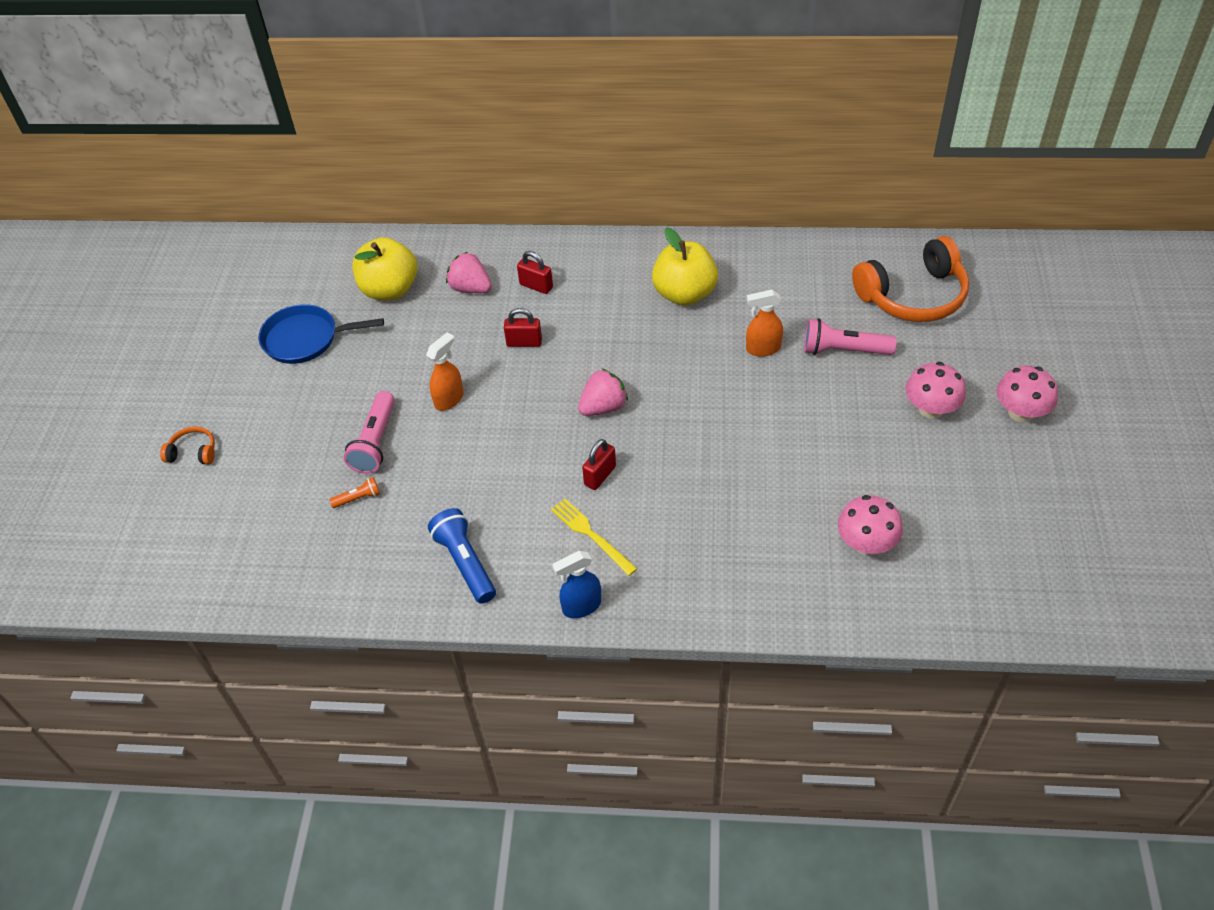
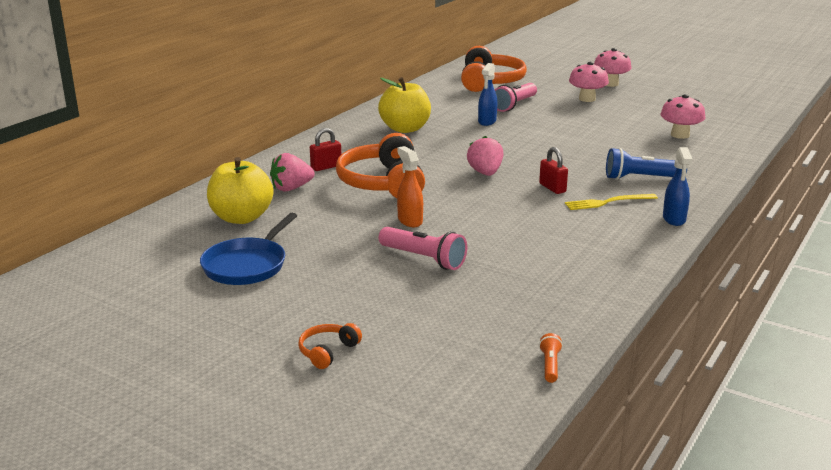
camera: 65 degrees left, 25 degrees down
(358, 498) = (483, 279): orange flashlight -> orange flashlight (550, 365)
(465, 563) = (598, 250): blue flashlight -> blue flashlight (641, 178)
(524, 342) = (383, 183): red padlock -> orange headphones
(762, 349) = (487, 122): orange spray bottle -> blue spray bottle

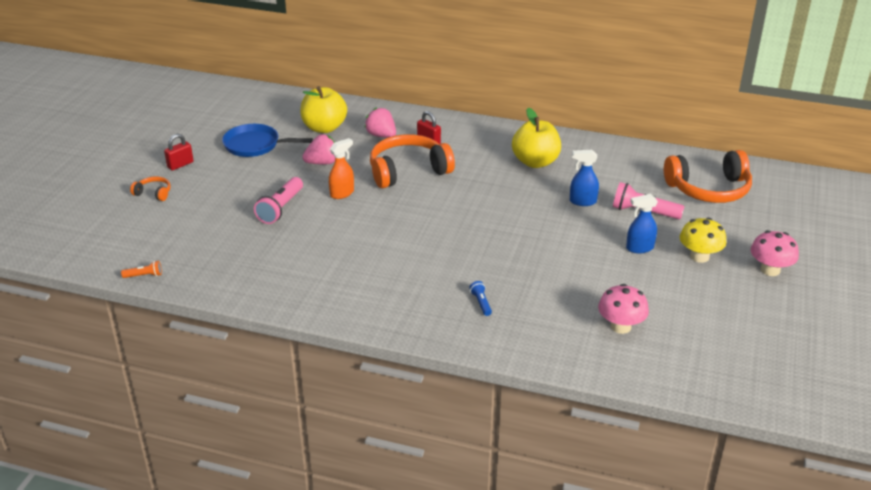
camera: 75 degrees right, 10 degrees up
(485, 173) = (451, 215): pink strawberry -> pink strawberry (322, 163)
(552, 188) = (434, 253): red padlock -> red padlock (180, 165)
(587, 99) = (699, 256): pink mushroom -> yellow mushroom
(607, 202) = (414, 285): yellow fork -> none
(641, 178) = (481, 303): blue flashlight -> blue flashlight, size x0.51
(674, 219) = (391, 325): blue spray bottle -> blue spray bottle (639, 248)

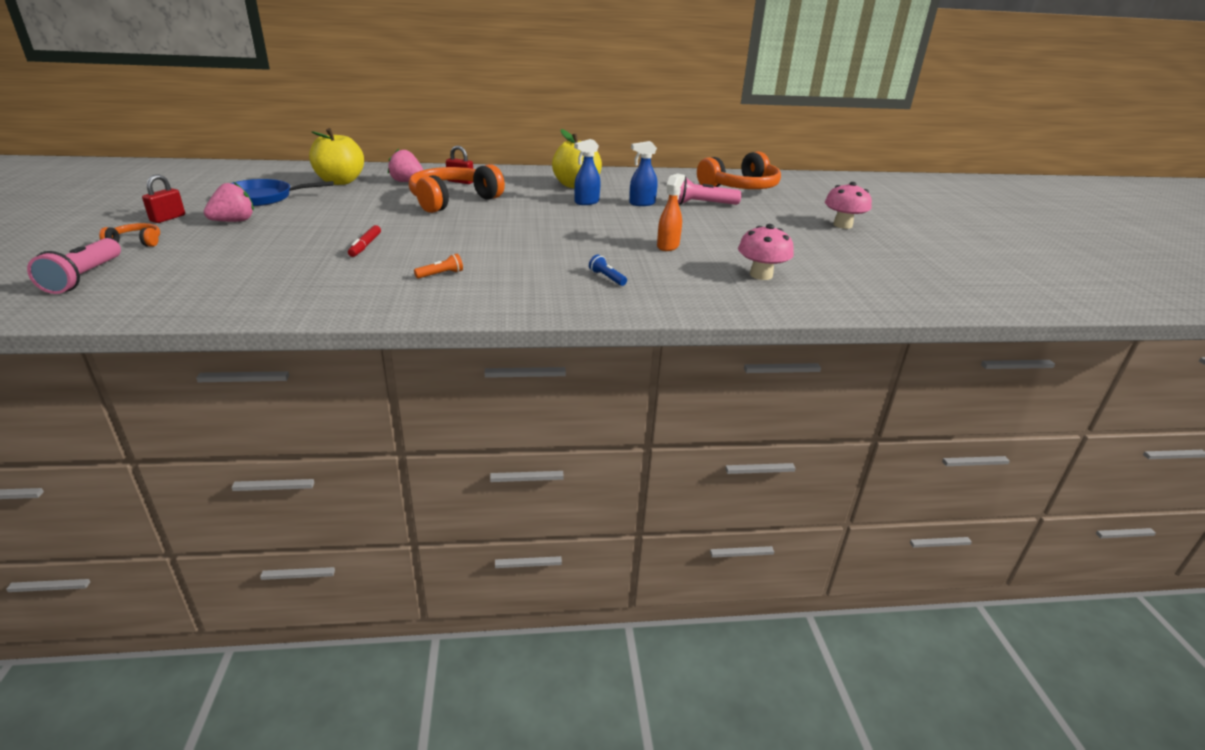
camera: 25 degrees left, 5 degrees down
(144, 275) = (144, 312): orange flashlight -> orange flashlight (441, 274)
(281, 208) = (320, 237): pink flashlight -> pink flashlight (84, 277)
(310, 225) = (365, 246): none -> red marker
(322, 163) = (352, 203): pink strawberry -> pink strawberry (234, 221)
(342, 193) = (389, 220): orange spray bottle -> orange spray bottle (668, 246)
(639, 248) = (721, 225): blue spray bottle -> blue spray bottle (586, 202)
(699, 256) = (777, 224): yellow mushroom -> none

